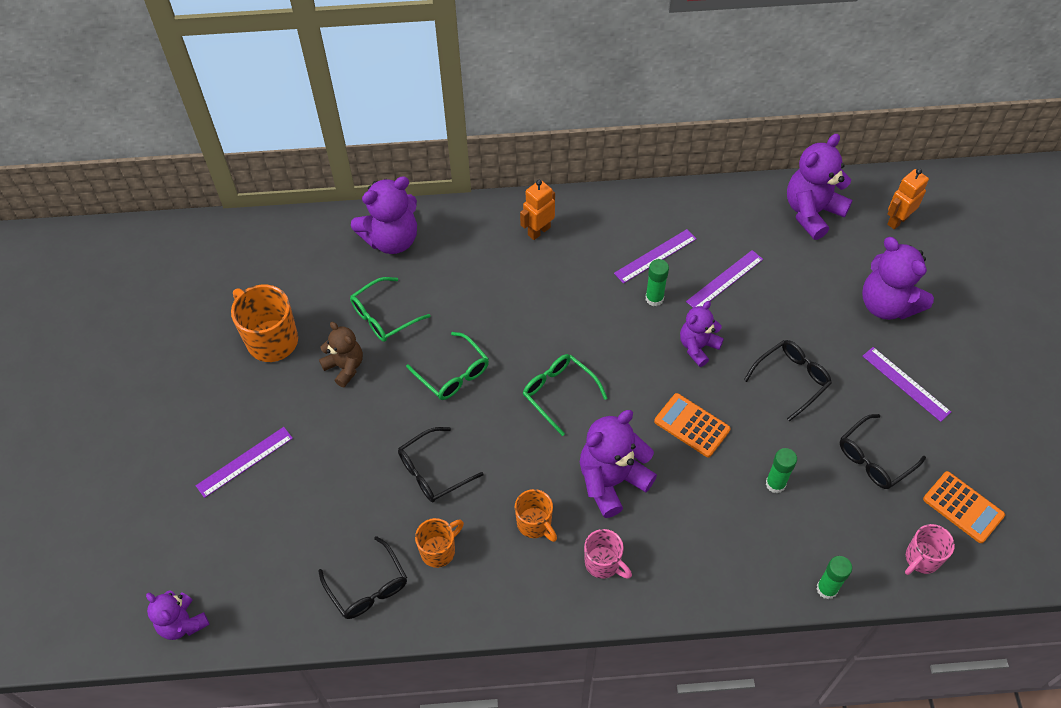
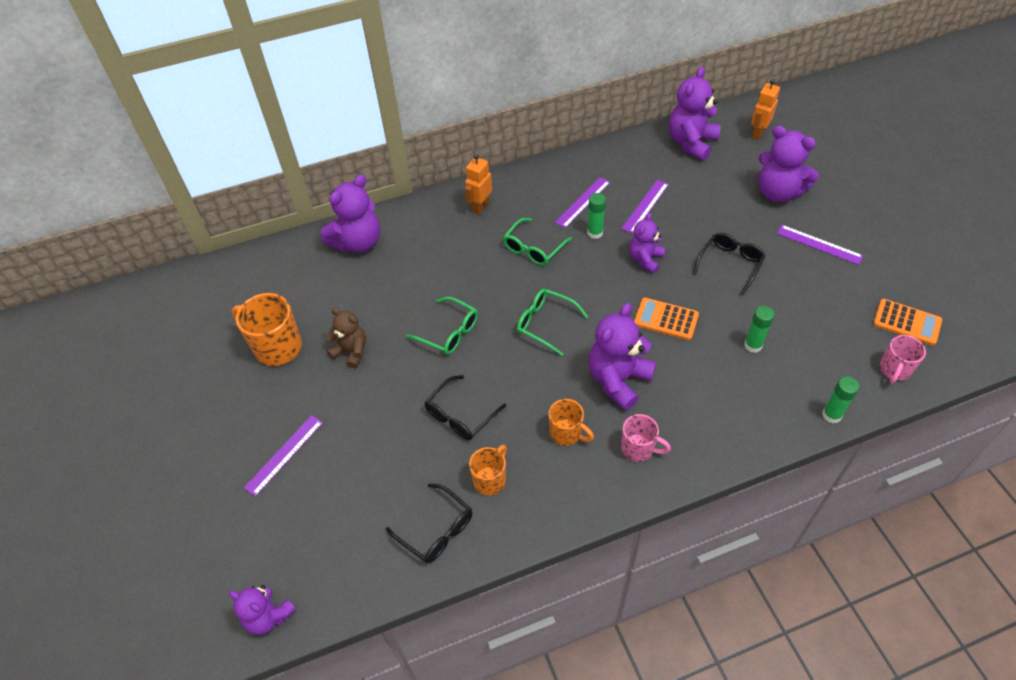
camera: 15 degrees left, 5 degrees down
(383, 316) = (372, 303): green glasses -> green glasses (533, 248)
(874, 459) = (821, 305): black glasses -> none

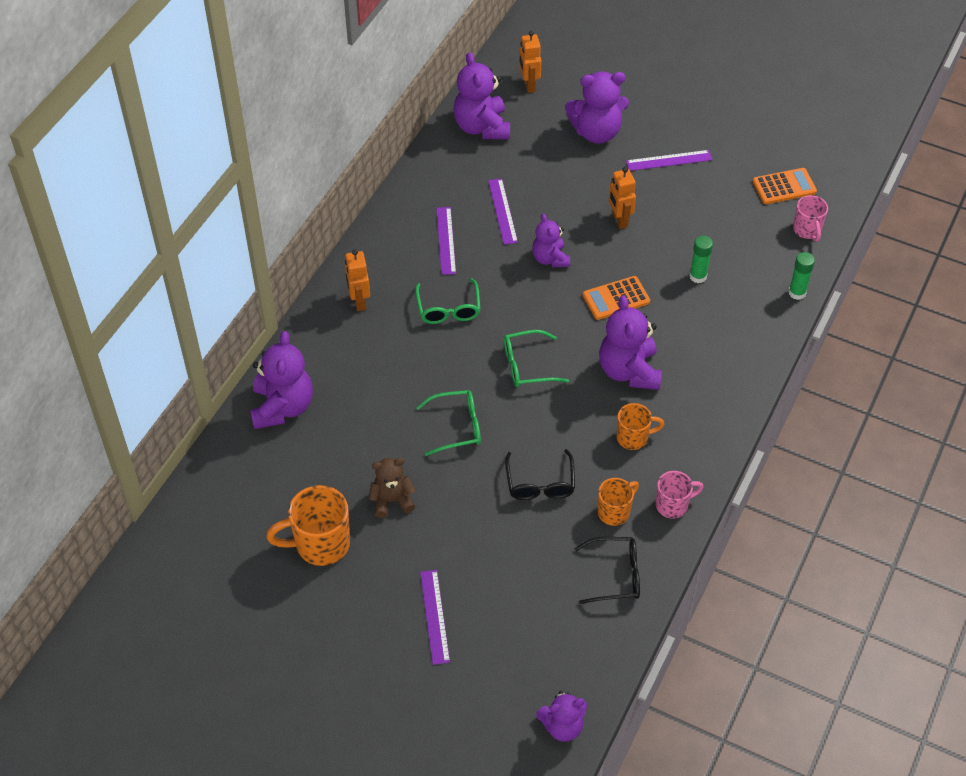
camera: 45 degrees left, 0 degrees up
(490, 479) = (614, 512): orange mug -> orange mug turned 60 degrees clockwise
(595, 233) = (485, 262): green glue stick -> none
(638, 448) = (694, 411): pink mug -> pink mug (673, 505)
(730, 264) = (619, 220): black glasses -> orange robot

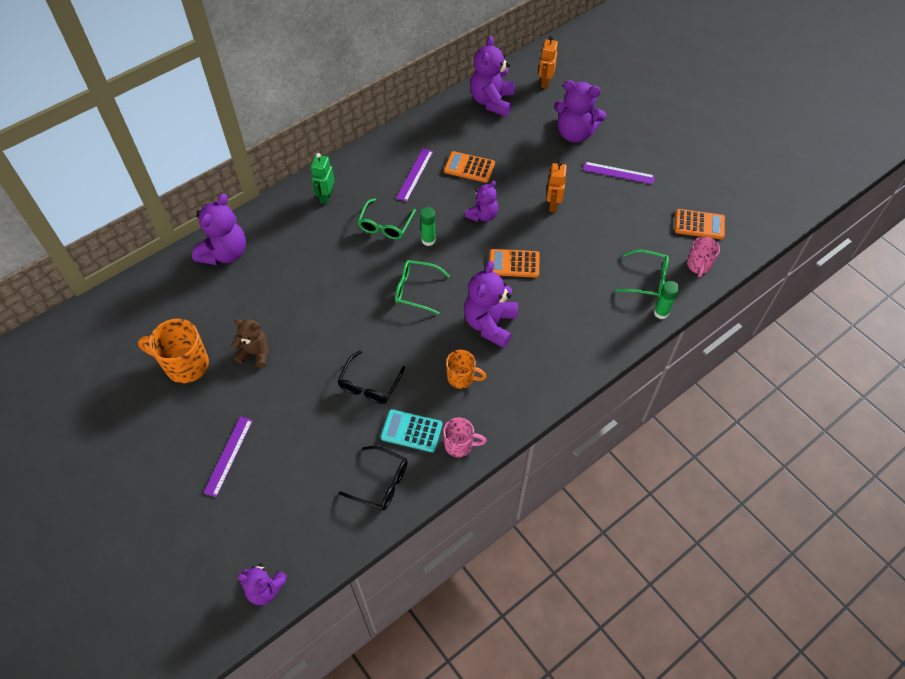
camera: 25 degrees right, 5 degrees up
(359, 302) = (326, 197): orange robot -> green robot
(457, 427) = (336, 316): green glasses -> green glasses (647, 279)
(503, 211) = (469, 167): purple ruler -> orange calculator
(550, 259) = (482, 215): purple teddy bear -> purple teddy bear turned 150 degrees counterclockwise
(614, 512) = (411, 431): orange mug -> turquoise calculator
(698, 276) = (588, 270): green glue stick -> green glue stick (428, 240)

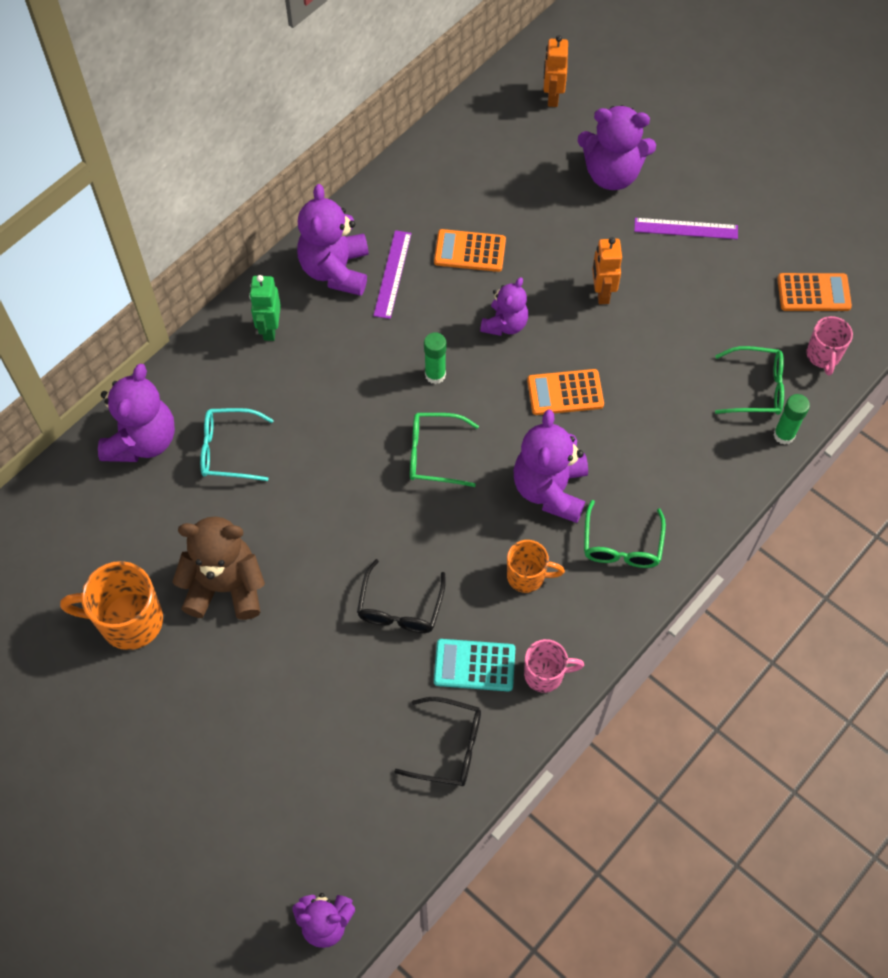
camera: 10 degrees left, 5 degrees up
(228, 456) = (226, 744): purple ruler -> none
(255, 353) = (225, 587): brown teddy bear -> brown teddy bear, size x1.61
(279, 267) = (228, 450): none -> turquoise glasses
(385, 225) = (367, 361): green glasses -> green glasses (621, 545)
(492, 101) = (480, 139): purple teddy bear -> purple teddy bear (335, 270)

